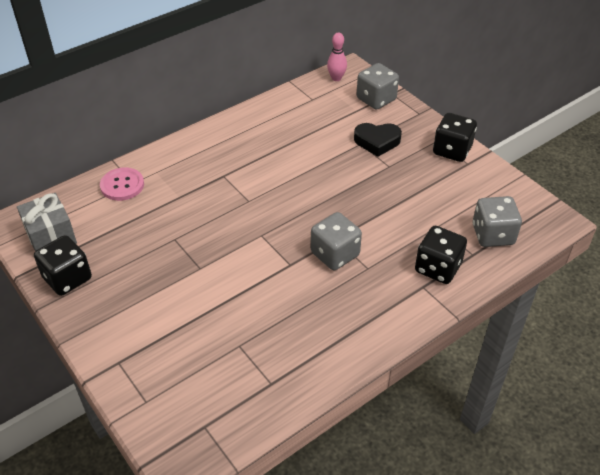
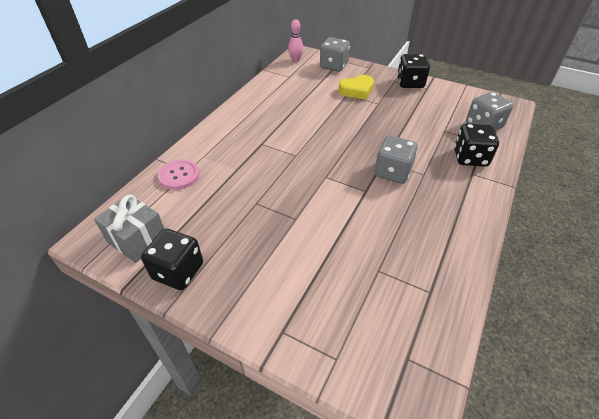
camera: 25 degrees left, 0 degrees up
(377, 141) = (357, 90): black heart -> yellow heart

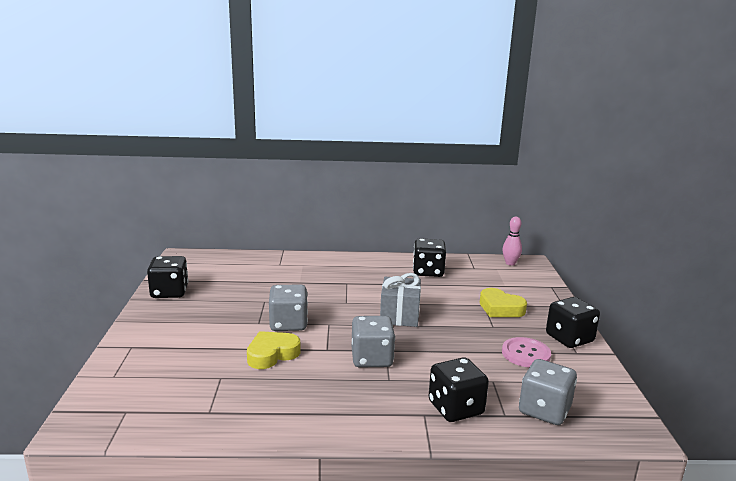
camera: 60 degrees right, 25 degrees down
(137, 239) = (191, 270): grey gift -> grey gift (399, 315)
(179, 175) = (271, 263): pink button -> pink button (525, 354)
(277, 97) = (428, 272): none -> black dice
(333, 66) = (531, 285): grey dice -> grey dice (288, 324)
(357, 225) = (272, 354): none -> yellow heart

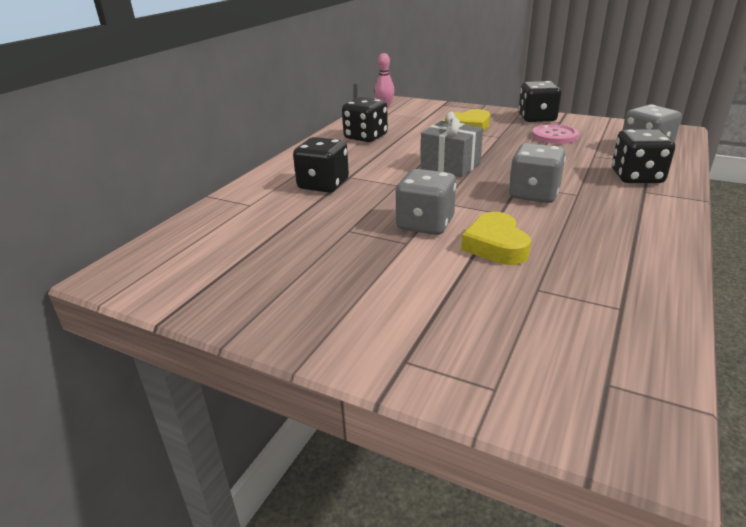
camera: 60 degrees left, 10 degrees up
(169, 292) = (240, 302): black dice -> black dice (323, 185)

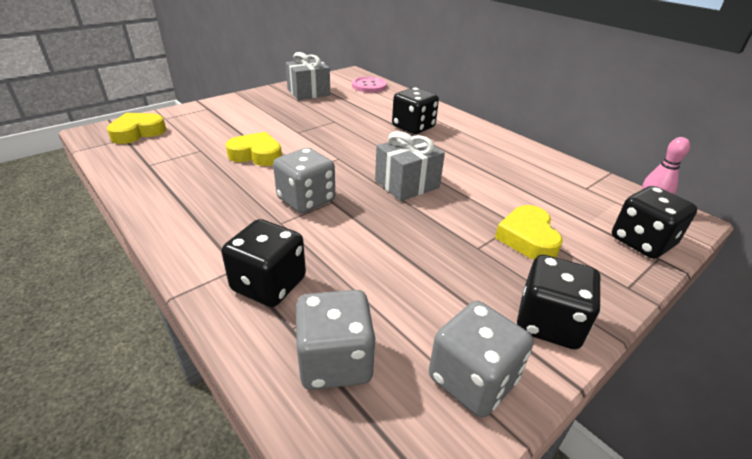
camera: 110 degrees right, 5 degrees up
(248, 283) = (308, 92): none -> grey gift
(366, 137) = (521, 166): black dice -> black dice (642, 242)
(425, 224) = (312, 143): grey dice -> grey dice (472, 379)
(554, 136) = (451, 296): pink button -> pink button (369, 86)
(576, 382) = (137, 133): none -> yellow heart

